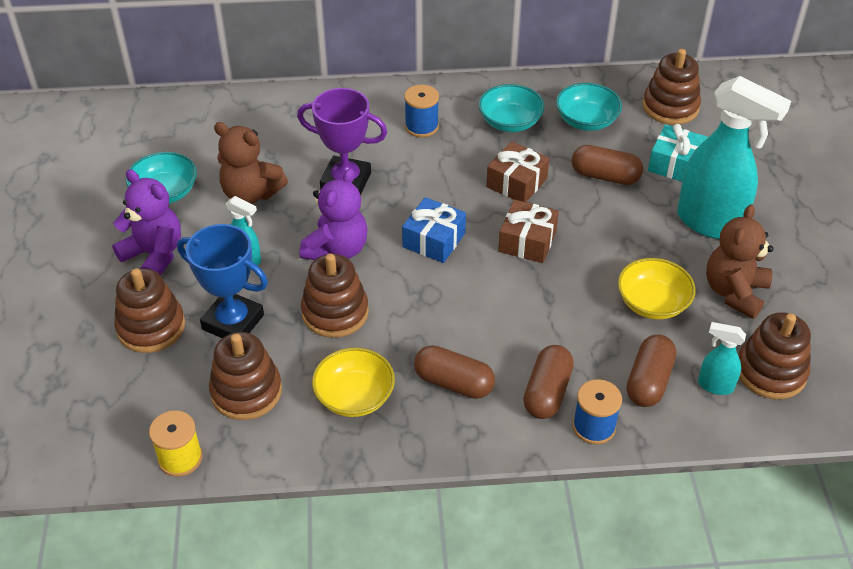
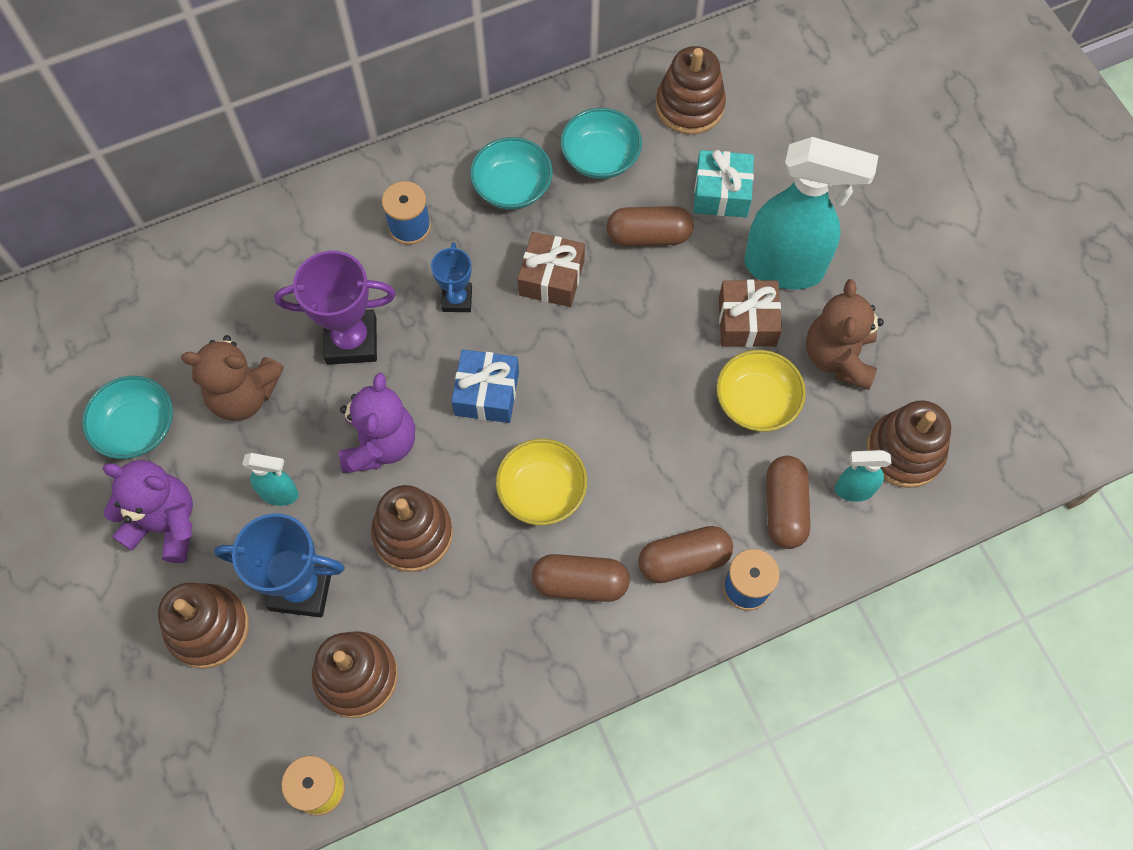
camera: 20 degrees left, 20 degrees up
(354, 396) = (479, 639): yellow bowl -> yellow bowl (542, 491)
(437, 177) = (457, 299): none -> blue trophy
(527, 241) = (592, 360): brown gift -> brown gift (747, 321)
(547, 392) = (683, 560): brown capsule -> brown capsule turned 75 degrees clockwise

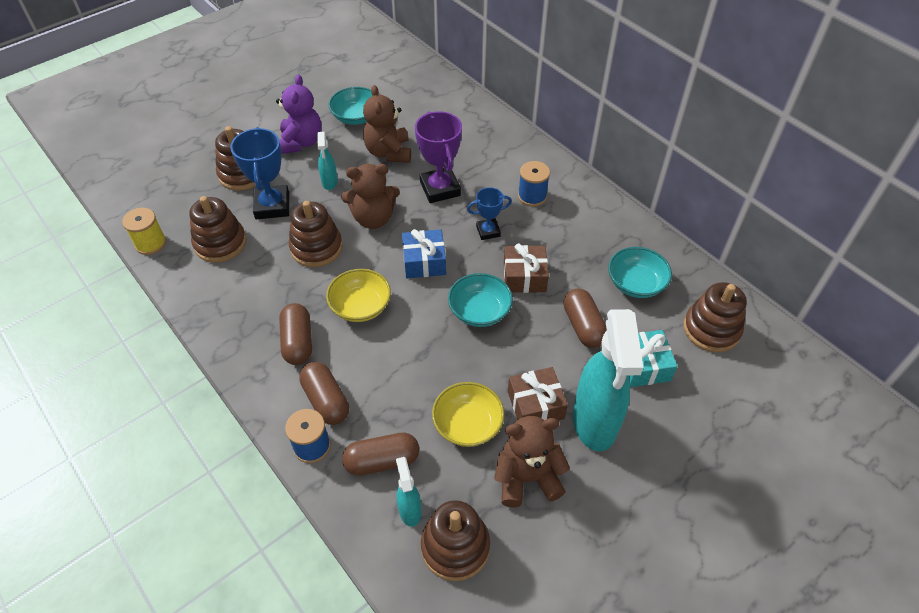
camera: 75 degrees right, 15 degrees down
(380, 444) = (373, 218): purple teddy bear -> brown teddy bear
(512, 187) = (586, 240): turquoise bowl -> turquoise bowl (479, 311)

